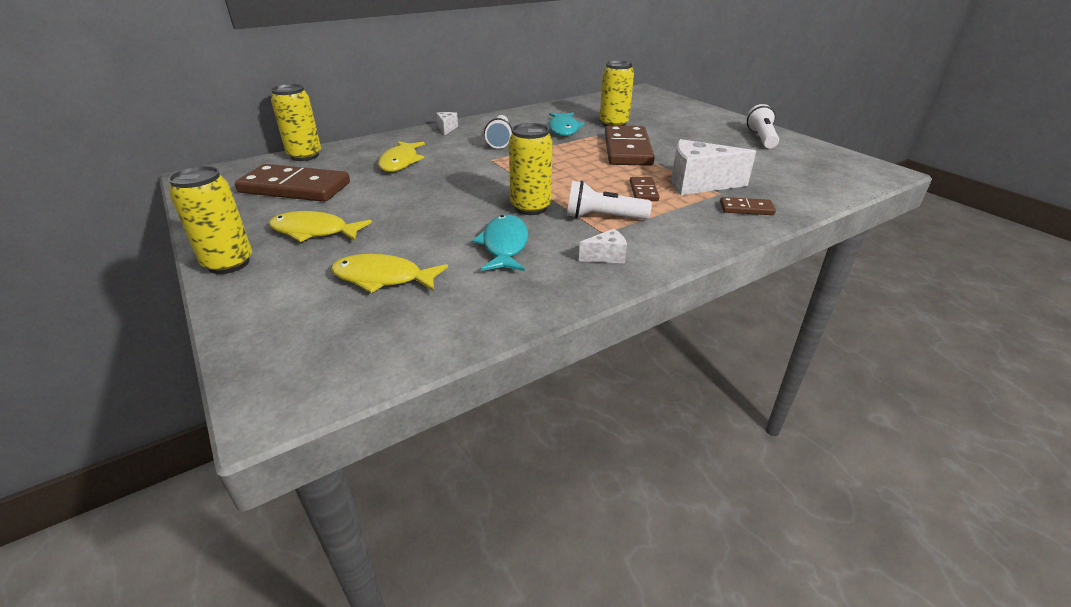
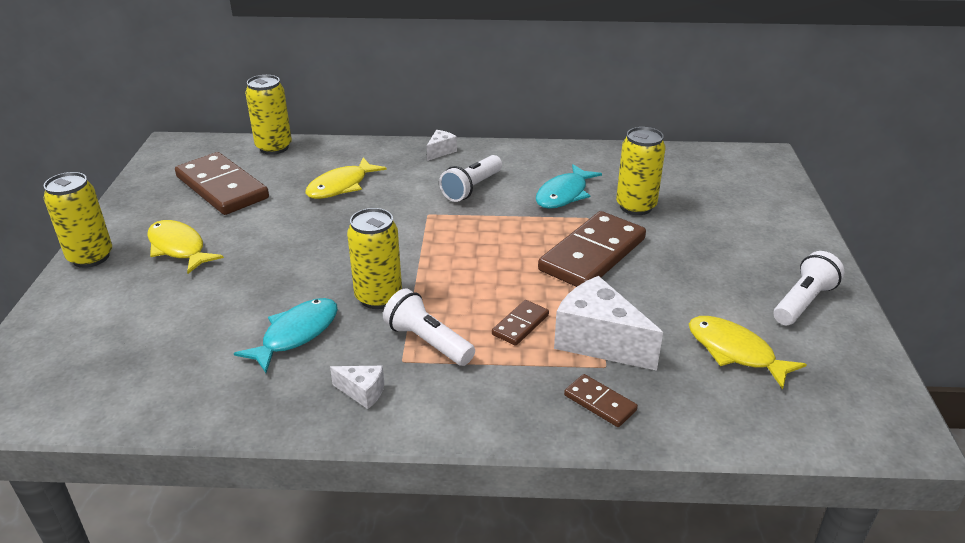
camera: 35 degrees right, 0 degrees up
(383, 278) = (165, 325): yellow fish -> yellow fish (735, 352)

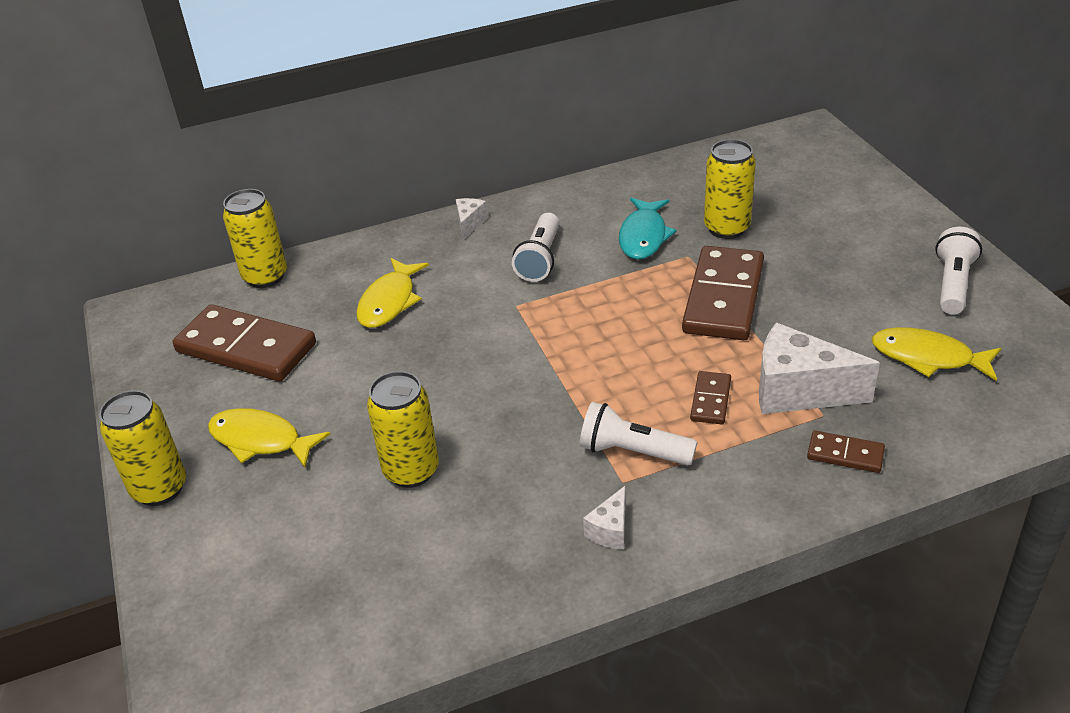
camera: 20 degrees left, 5 degrees up
(296, 334) = (487, 493): turquoise fish -> none
(362, 392) = (610, 530): white cheese -> white cheese turned 120 degrees clockwise
(378, 297) = (541, 420): yellow can -> yellow can (411, 470)

